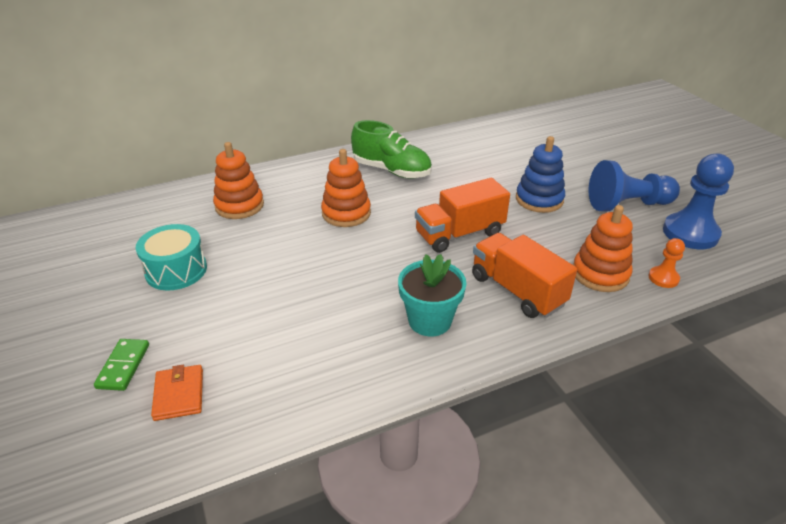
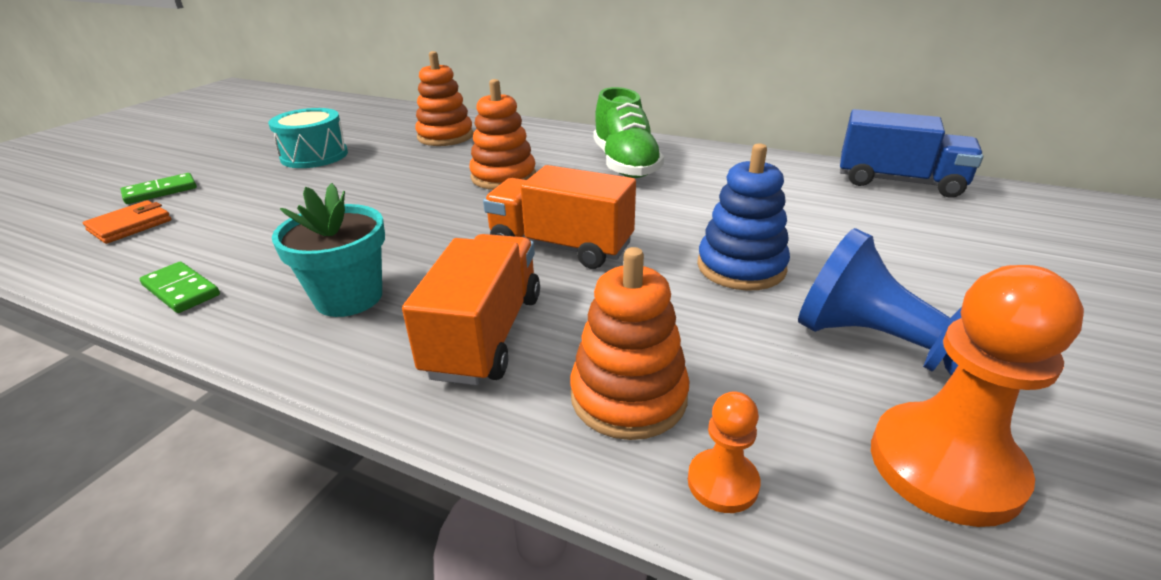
camera: 50 degrees right, 5 degrees down
(337, 386) = (181, 290): none -> green domino
(517, 123) = (898, 182): none -> blue truck
(690, 233) = (944, 465): blue pawn -> orange pawn

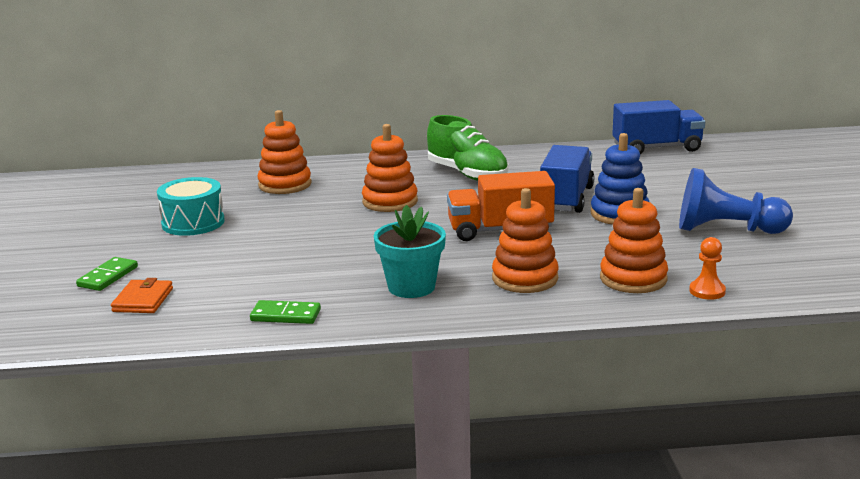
camera: 30 degrees left, 10 degrees down
(485, 334) = (525, 278): orange truck -> orange stacking toy
(697, 224) = (566, 199): none -> blue truck
(944, 465) = (783, 261): orange pawn -> none

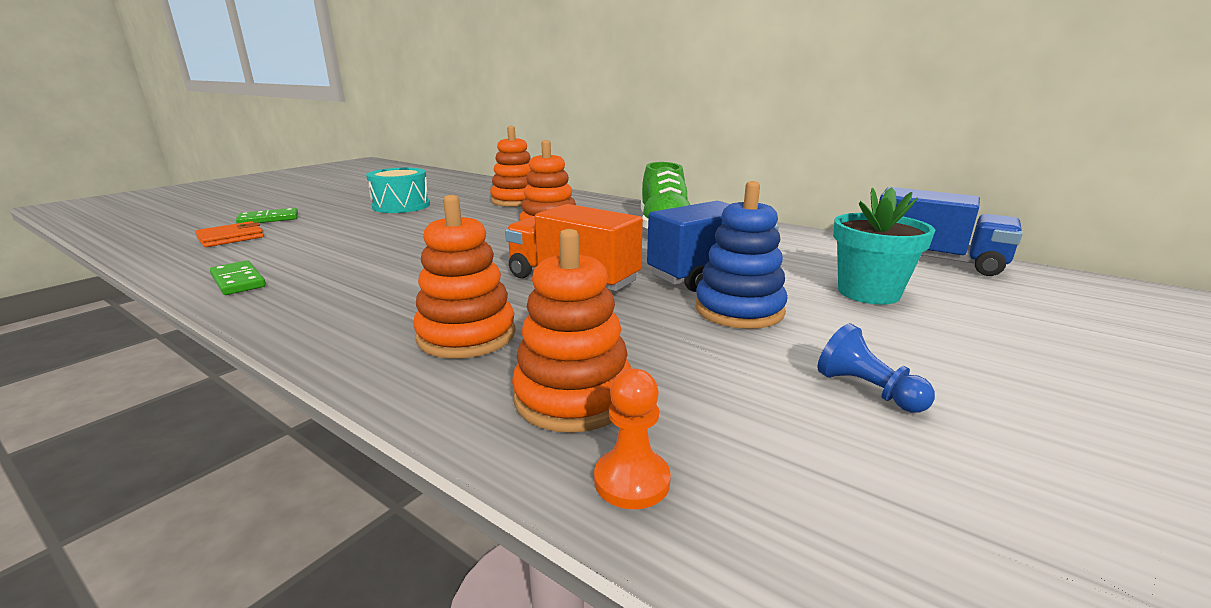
camera: 40 degrees right, 0 degrees up
(411, 287) = (366, 298): turquoise flower pot -> turquoise flower pot (868, 292)
(726, 230) = (867, 390): blue pawn -> blue pawn, size x0.50

